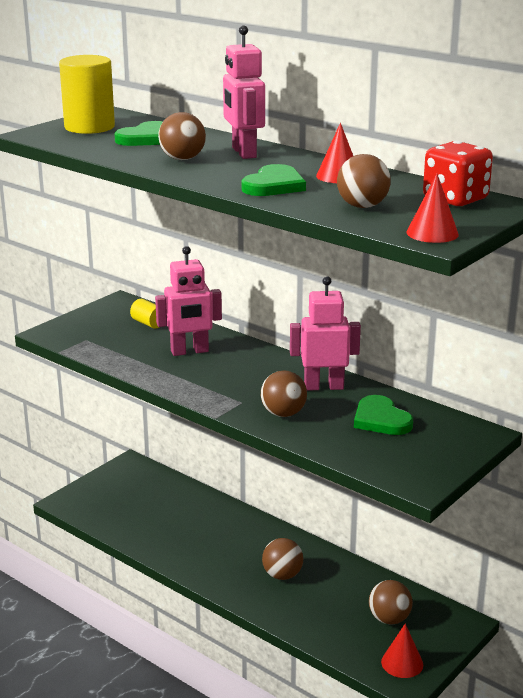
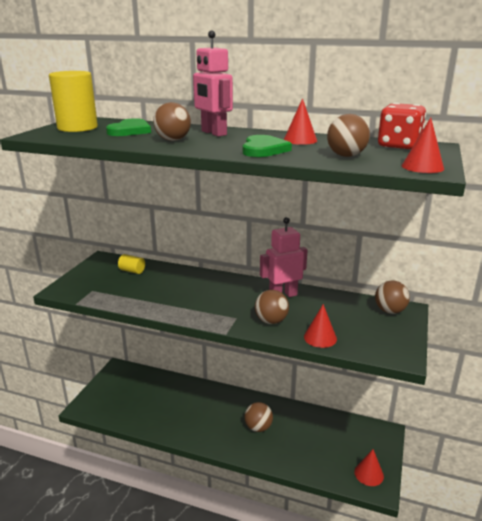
camera: 20 degrees left, 0 degrees up
(189, 351) = (174, 286): pink robot -> none
(331, 444) = (320, 337): none -> red cone
(381, 419) = (337, 312): green heart -> none
(389, 619) = (342, 442): brown ball -> brown ball (390, 311)

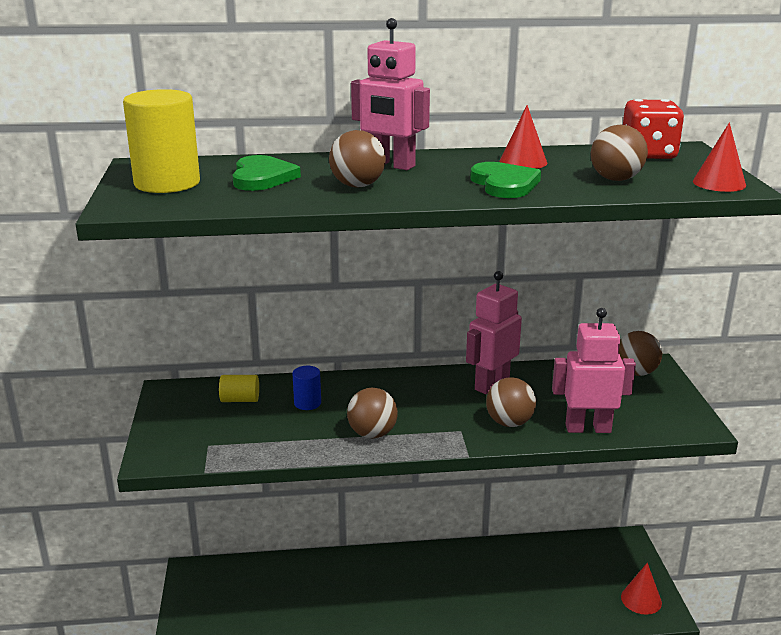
camera: 25 degrees left, 0 degrees up
(165, 281) = (307, 403): none -> blue cylinder
(258, 427) = (467, 589): brown ball -> brown ball (372, 434)
(320, 337) = (588, 428): red cone -> pink robot

